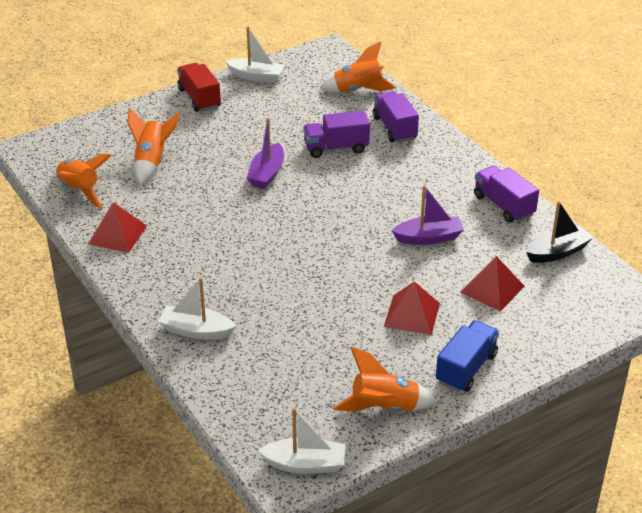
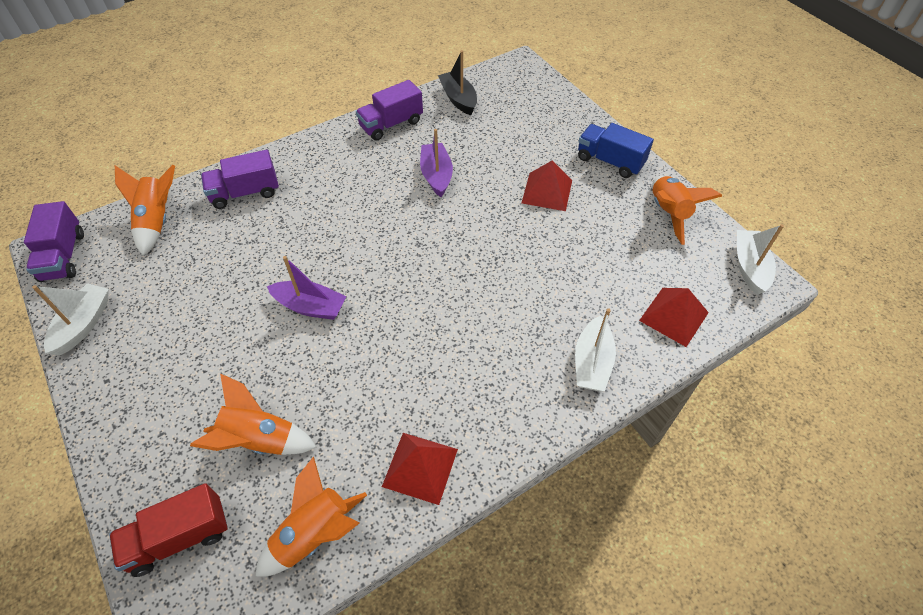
camera: 90 degrees left, 15 degrees up
(199, 98) = (114, 391): red truck -> red truck (179, 537)
(336, 148) = (271, 242): purple truck -> purple truck (63, 256)
(492, 289) = (508, 140): red pyramid -> red pyramid (674, 316)

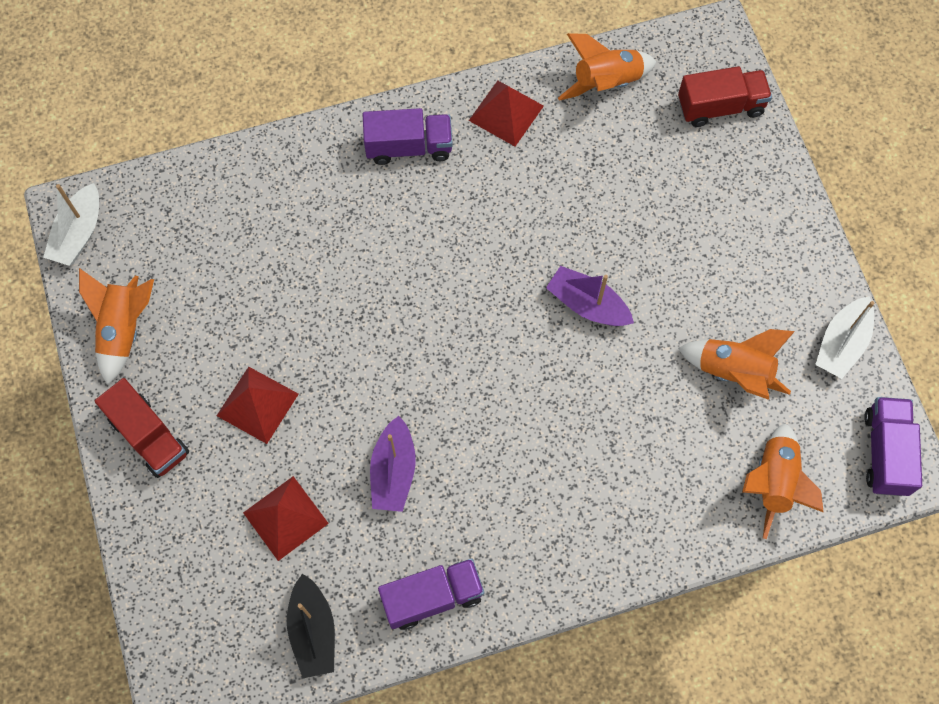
camera: 165 degrees left, 15 degrees up
(245, 193) = (658, 506): purple truck -> purple truck (409, 147)
(259, 440) = (650, 171): orange rocket -> orange rocket (734, 372)
(592, 362) = (309, 168): white boat -> none
(610, 161) = (149, 436): blue truck -> red truck
(674, 316) = (199, 196): red pyramid -> red pyramid (285, 517)

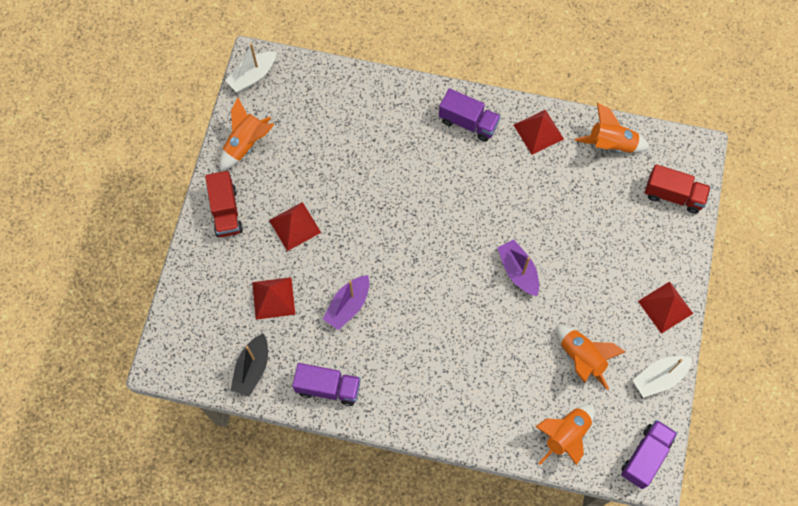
camera: 30 degrees right, 0 degrees up
(795, 251) = (665, 307): none -> red pyramid

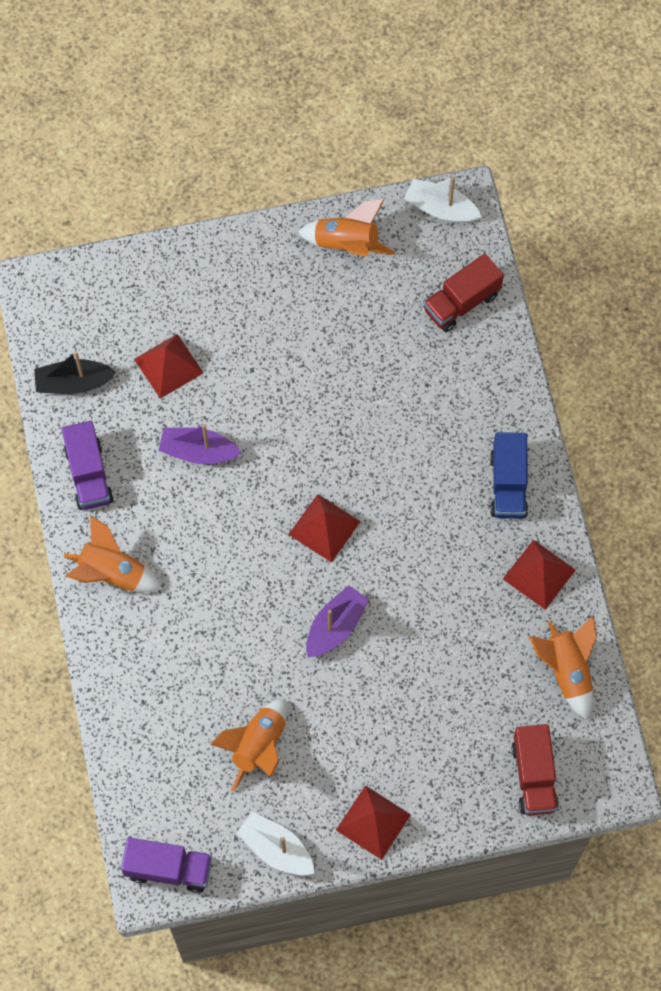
camera: 65 degrees right, 0 degrees up
(226, 211) = (250, 264): red truck -> red truck (461, 302)
(295, 226) = (269, 347): red pyramid -> red pyramid (324, 528)
(468, 122) = (508, 484): purple truck -> blue truck
(565, 435) = (152, 765): orange rocket -> orange rocket (112, 573)

